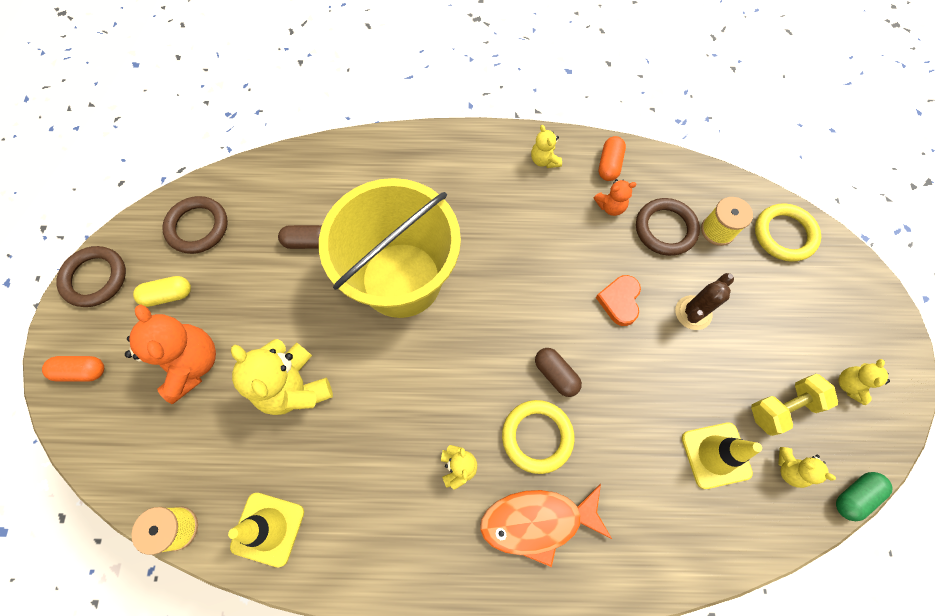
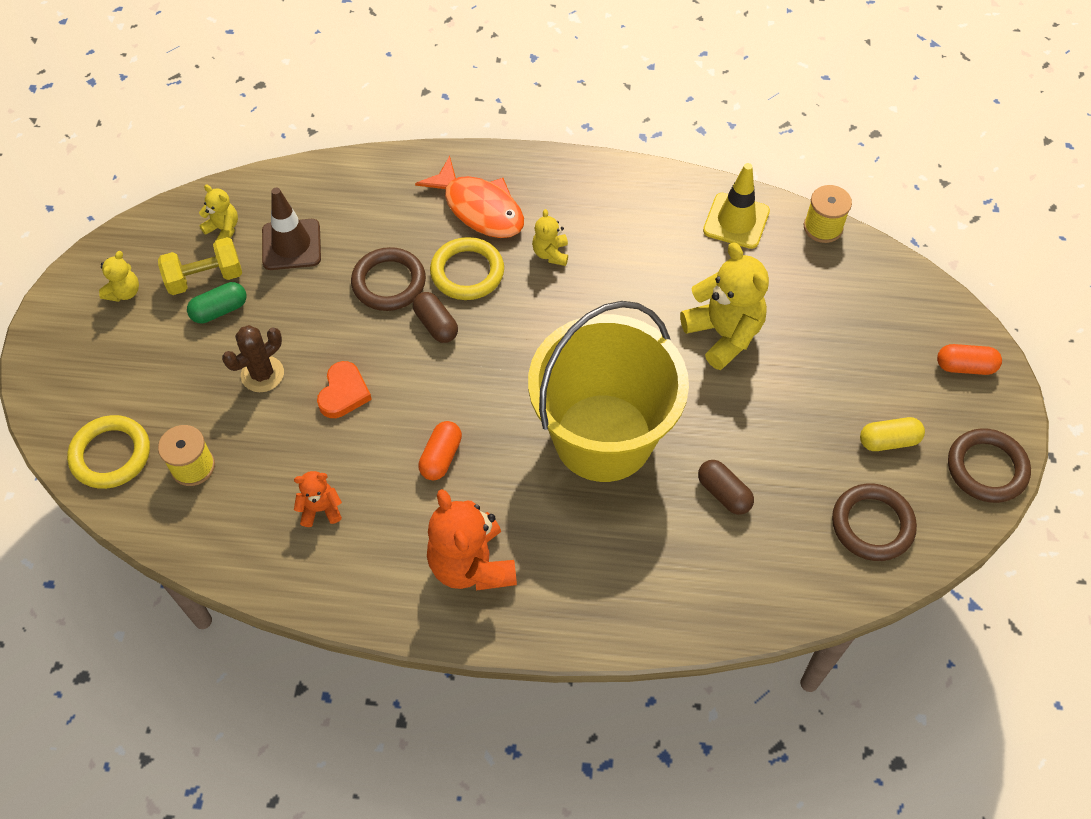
camera: 175 degrees left, 10 degrees down
(191, 364) = (842, 365): orange teddy bear -> orange teddy bear (471, 565)
(307, 242) = (724, 493): brown capsule -> brown capsule turned 45 degrees clockwise
(537, 521) = (479, 208): orange fish -> orange fish turned 45 degrees clockwise
(544, 160) = (394, 584): yellow teddy bear -> none
(609, 165) = (304, 570): orange capsule -> orange capsule (441, 457)
(665, 229) = (259, 474): brown ring -> brown ring (389, 282)
(716, 455) = (291, 245): yellow traffic cone -> brown traffic cone
(854, 496) = (172, 205): green capsule -> green capsule (219, 310)

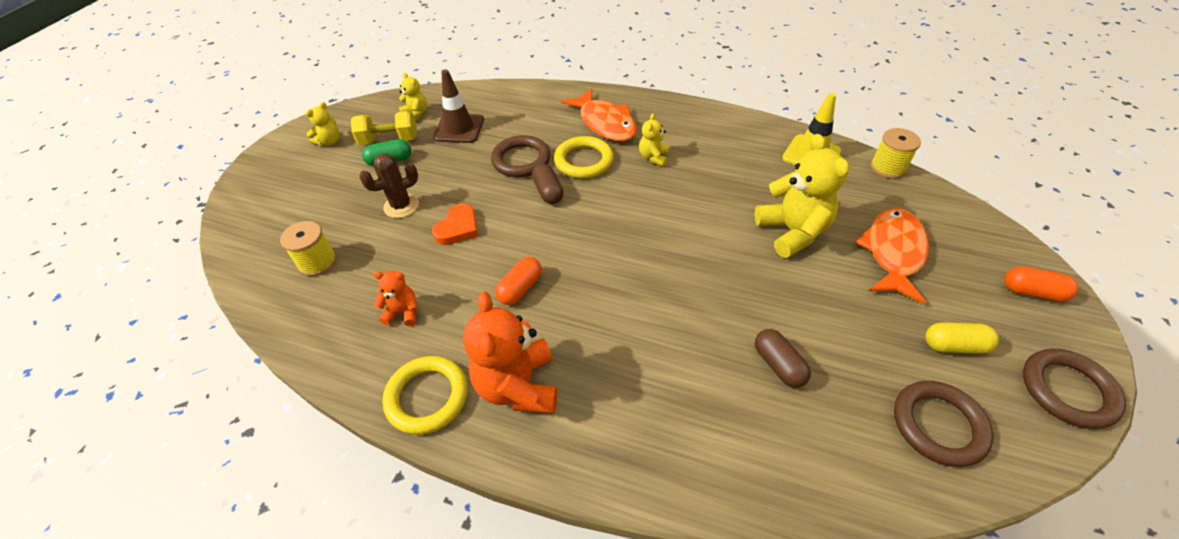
camera: 15 degrees right, 10 degrees down
(111, 455) = (261, 243): yellow ring -> yellow ring (427, 397)
(603, 437) = (668, 296): yellow bucket -> none
(830, 343) = (893, 253): none -> orange fish

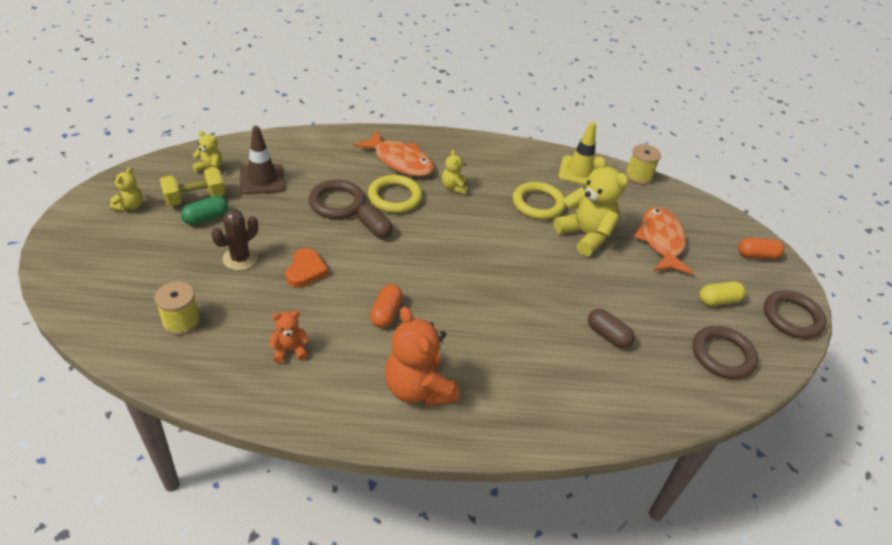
camera: 25 degrees left, 5 degrees down
(427, 397) = (345, 412): yellow ring -> yellow ring (538, 204)

